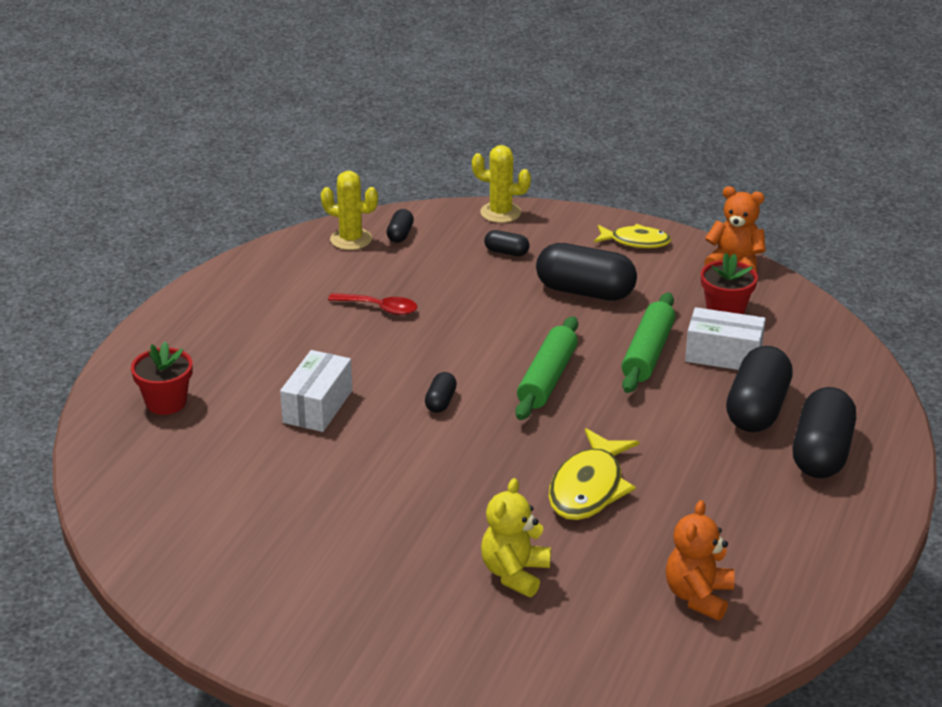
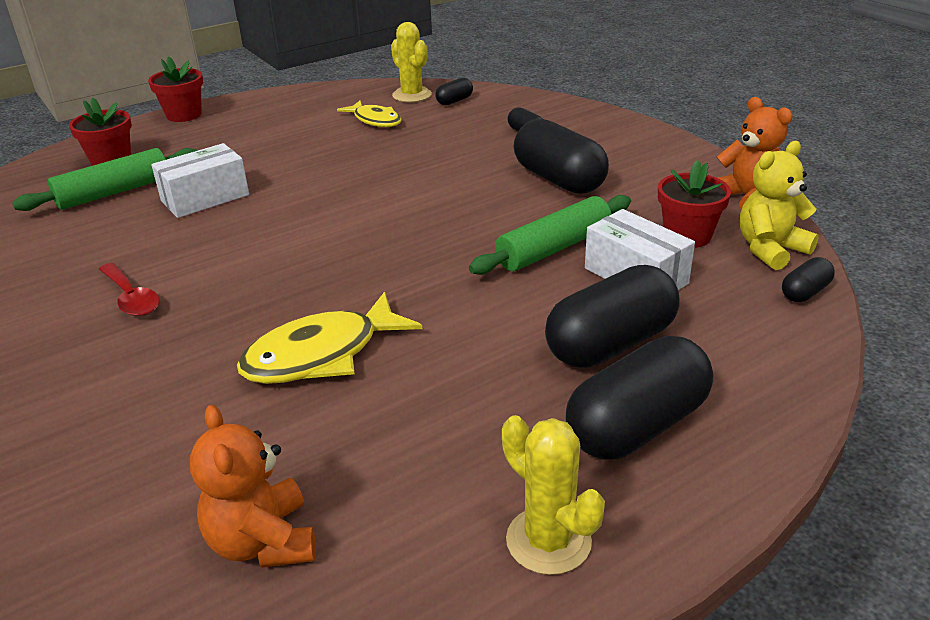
camera: 35 degrees right, 0 degrees up
(153, 330) = (184, 115): none -> red flower pot
(379, 308) = (362, 144): red spoon -> red spoon (131, 298)
(441, 402) = (303, 227): black capsule -> black capsule (805, 292)
(500, 213) = (560, 105): yellow cactus -> yellow cactus (548, 541)
(515, 573) = (125, 412): yellow teddy bear -> yellow teddy bear (770, 249)
(547, 379) = (424, 239): green rolling pin -> green rolling pin (114, 192)
(636, 242) = (661, 154): yellow fish -> yellow fish (375, 120)
(698, 596) = (263, 542): orange teddy bear -> orange teddy bear turned 75 degrees counterclockwise

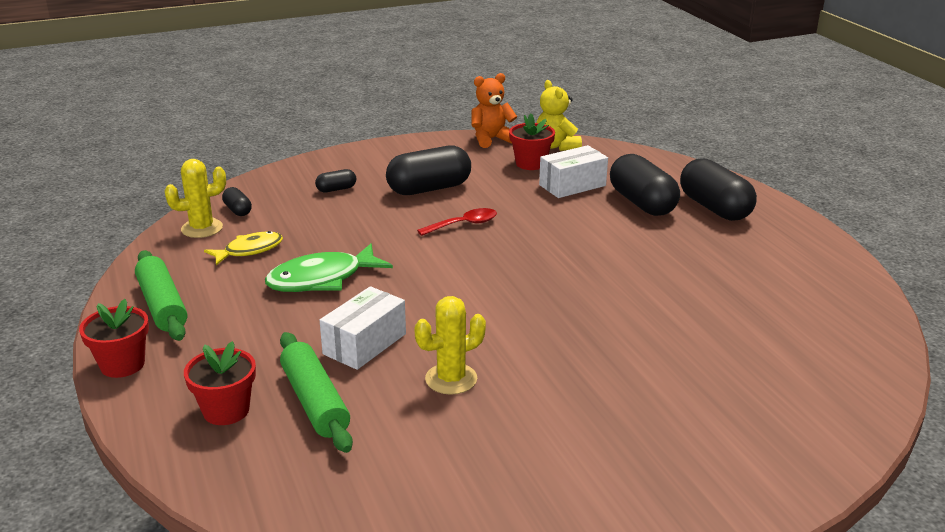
camera: 80 degrees left, 5 degrees down
(131, 298) = (538, 376): red spoon -> red spoon (463, 225)
(205, 198) = (365, 344): white box -> white box turned 60 degrees clockwise
(263, 542) = (805, 315): orange teddy bear -> none
(321, 354) = (636, 292): yellow fish -> none
(326, 159) = (322, 279): none -> green fish
(548, 541) = (796, 240): yellow cactus -> yellow cactus (451, 379)
(554, 248) = (529, 204): green rolling pin -> green rolling pin (162, 305)
(805, 292) = (604, 147): black capsule -> none

